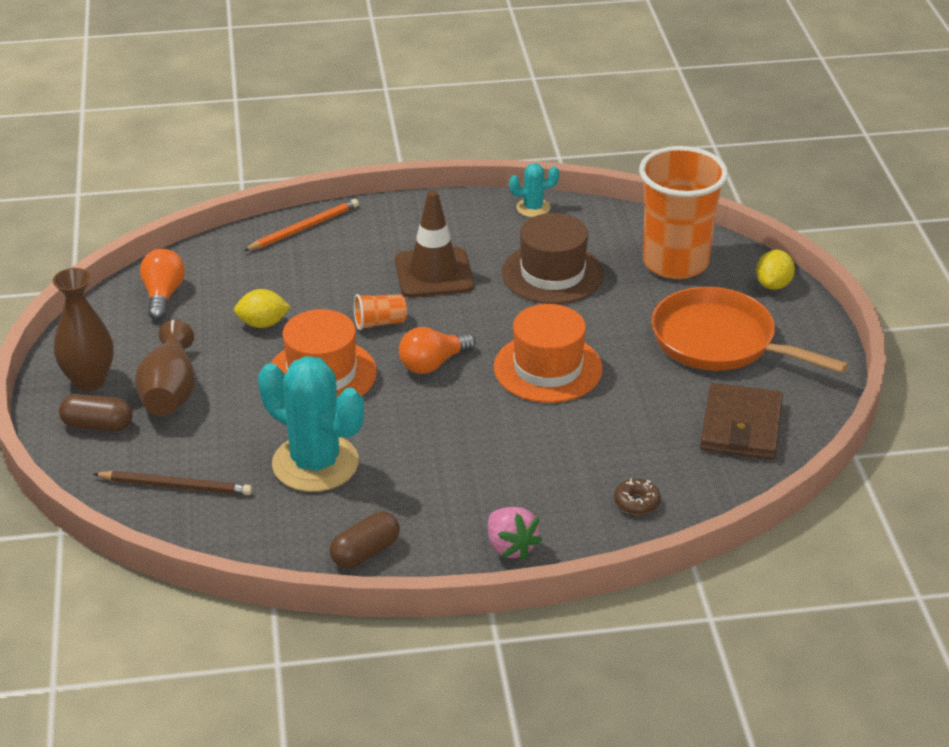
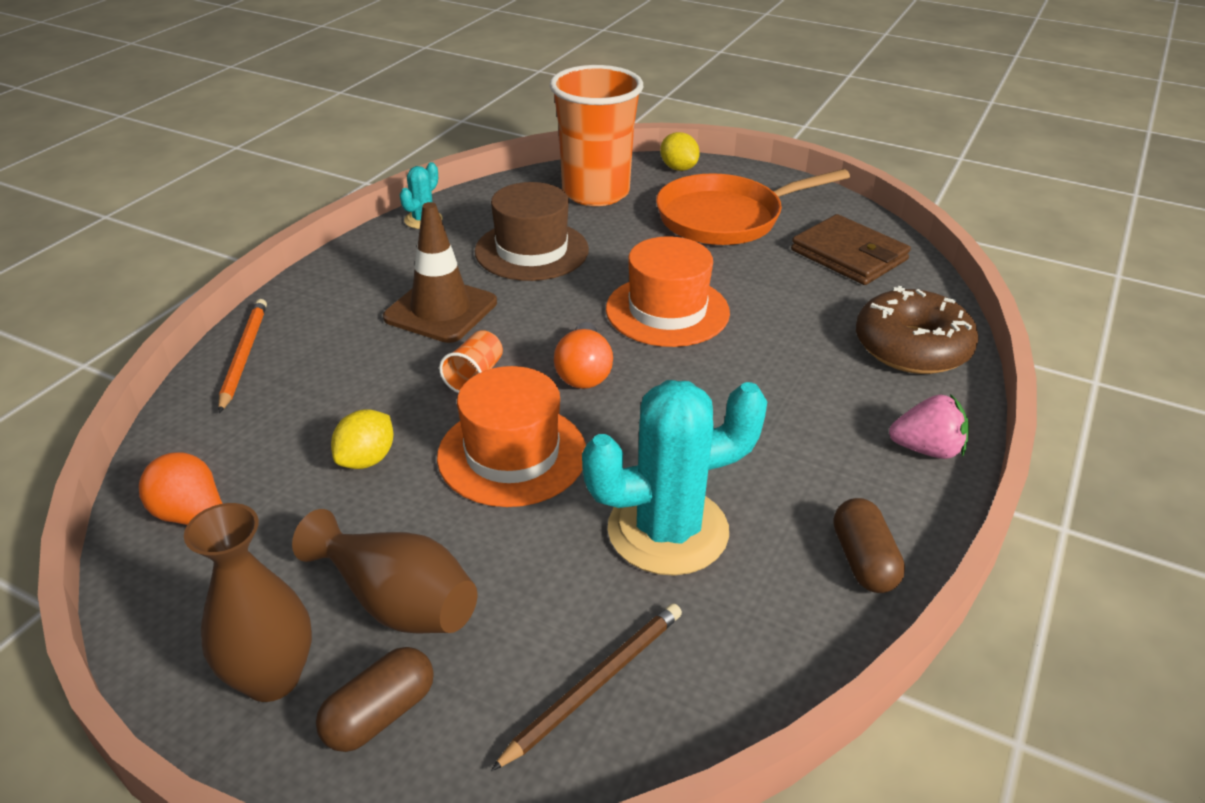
camera: 55 degrees left, 0 degrees up
(636, 502) = (912, 347): brown donut -> brown donut, size x2.31

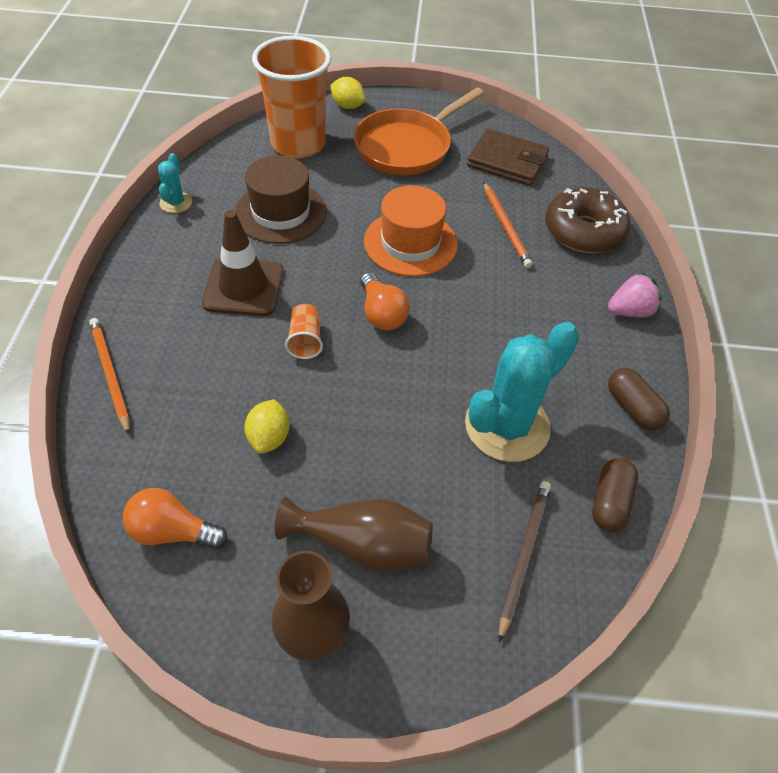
camera: 25 degrees left, 15 degrees up
(380, 714) = (403, 631): brown capsule -> brown capsule (610, 502)
(512, 454) = (371, 399): orange hat -> none
(804, 320) = (505, 227): none -> orange pencil

